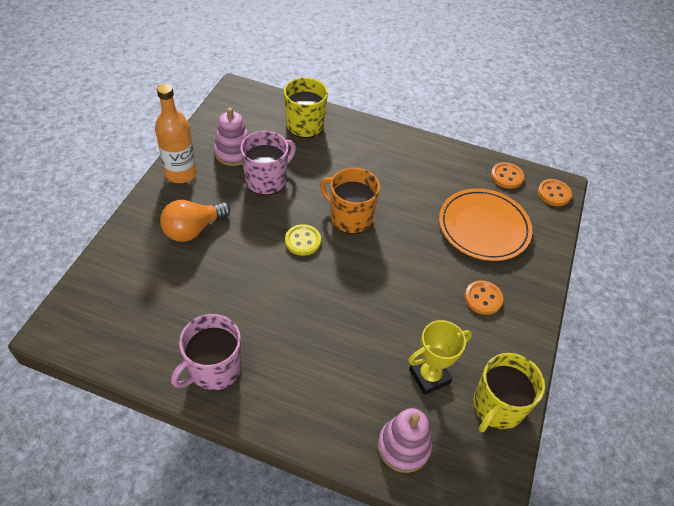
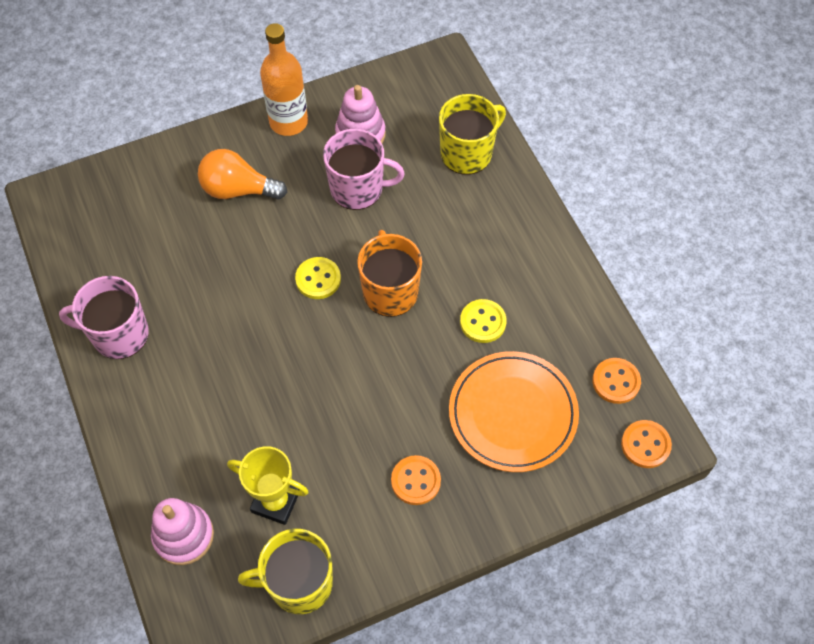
camera: 50 degrees right, 10 degrees up
(415, 196) = (483, 322): none -> yellow button

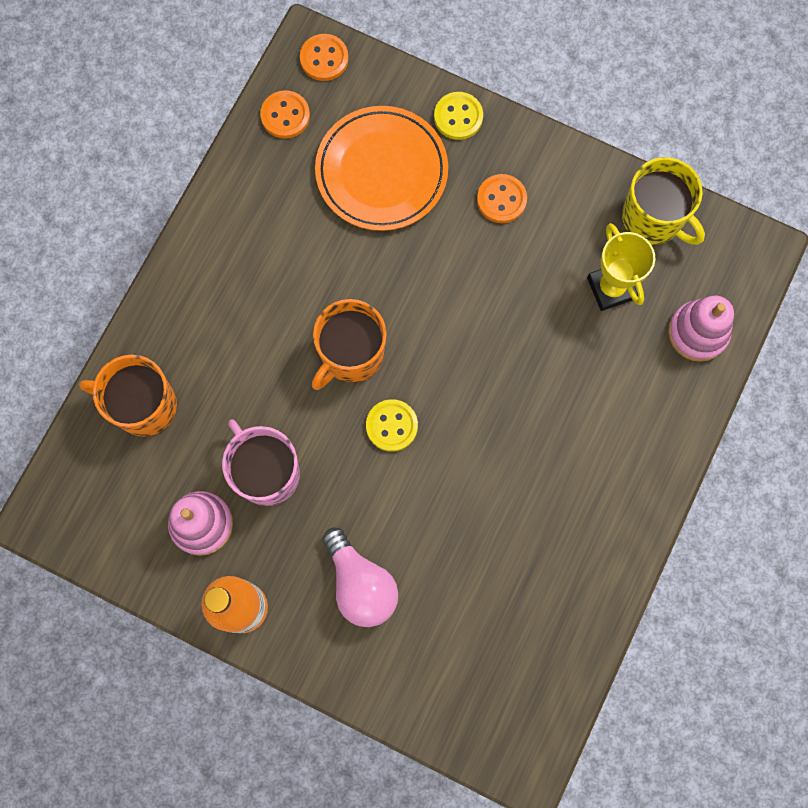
camera: 130 degrees left, 15 degrees up
(118, 334) = (592, 549): pink mug -> none
(238, 189) = (360, 584): orange light bulb -> pink light bulb
(467, 153) = (143, 406): yellow mug -> orange mug
(483, 322) = (316, 256): yellow button -> yellow button (458, 117)

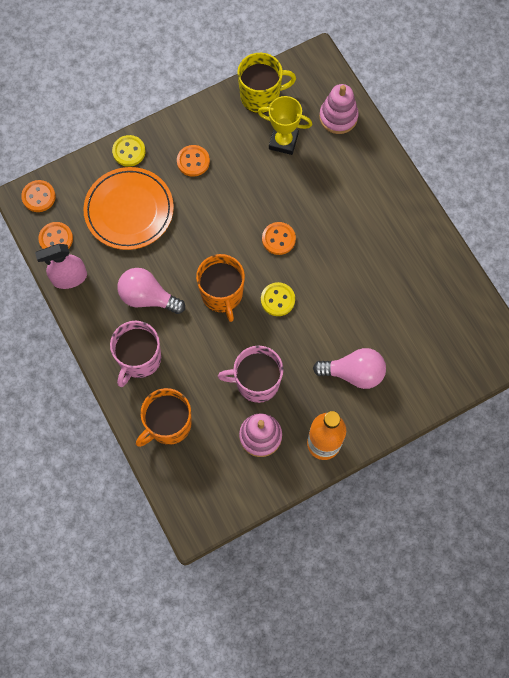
camera: 55 degrees left, 5 degrees down
(201, 316) = (139, 359): none -> pink mug
(247, 165) = (69, 278): none -> pink spray bottle
(286, 271) = (148, 297): none -> pink light bulb
(473, 372) = (278, 239): none -> orange button

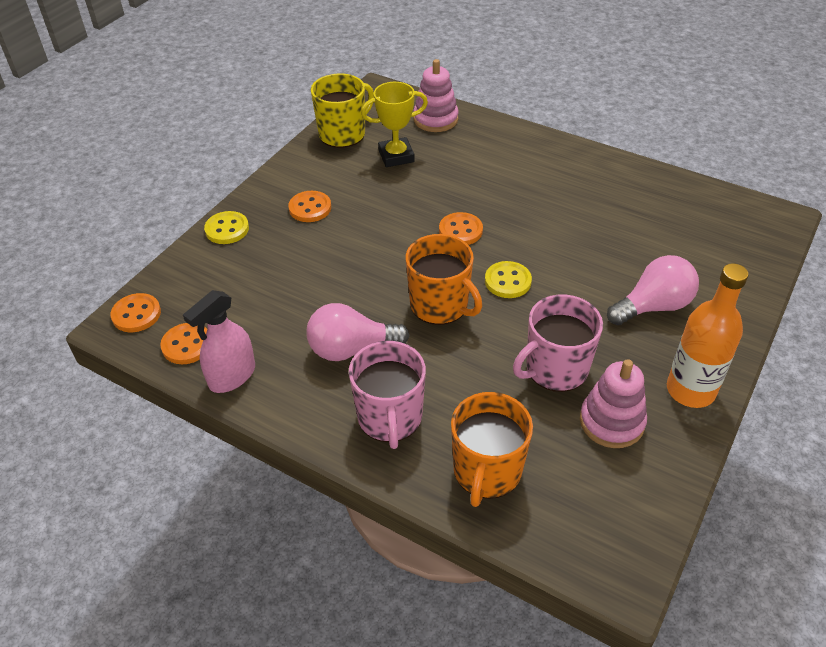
camera: 30 degrees left, 25 degrees down
(129, 210) = (265, 279): orange plate -> none

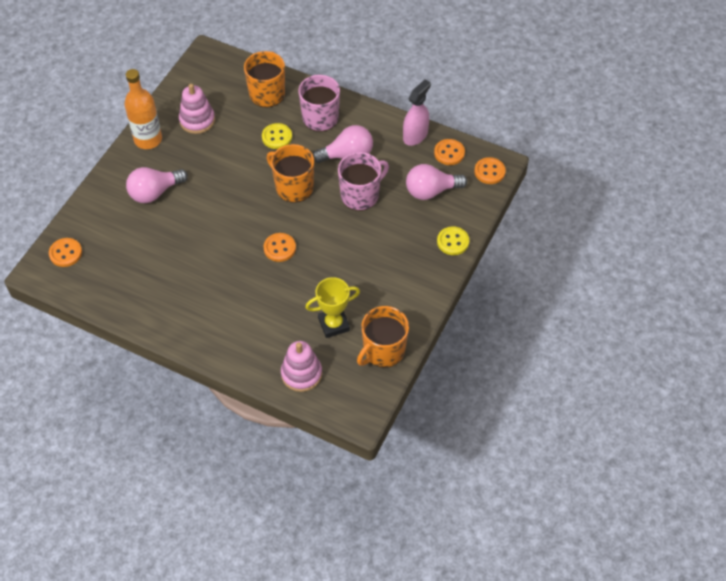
camera: 175 degrees right, 10 degrees up
(235, 291) = (431, 191): none -> pink light bulb
(310, 208) = (395, 264): orange button -> orange button (65, 253)
(343, 133) = (383, 351): yellow mug -> orange mug
(507, 281) = (248, 207): yellow button -> yellow button (277, 137)
(555, 369) = (224, 148): pink mug -> pink mug (360, 195)

